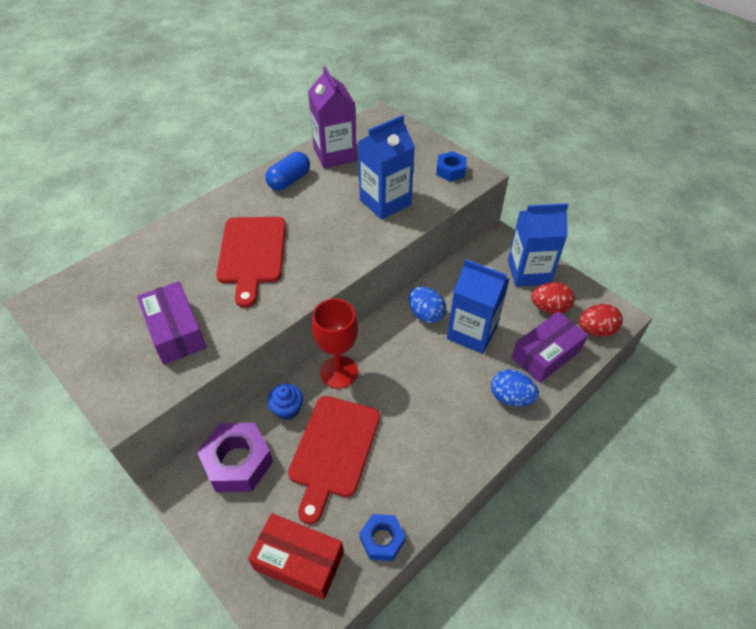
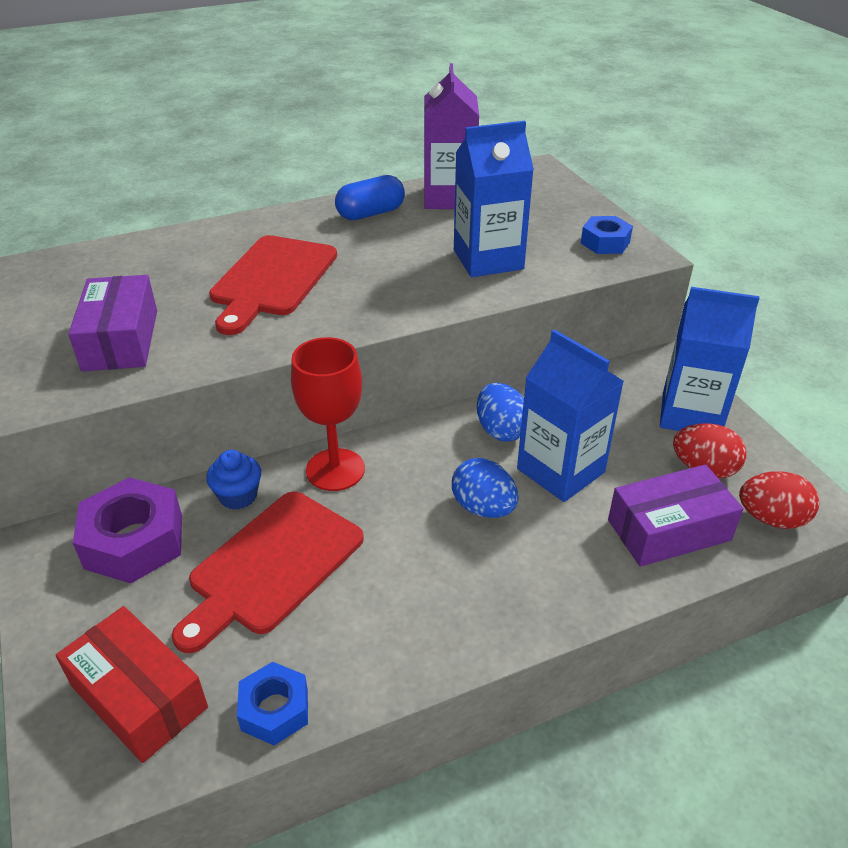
camera: 20 degrees right, 10 degrees down
(511, 397) = (581, 574): blue egg -> blue egg (483, 508)

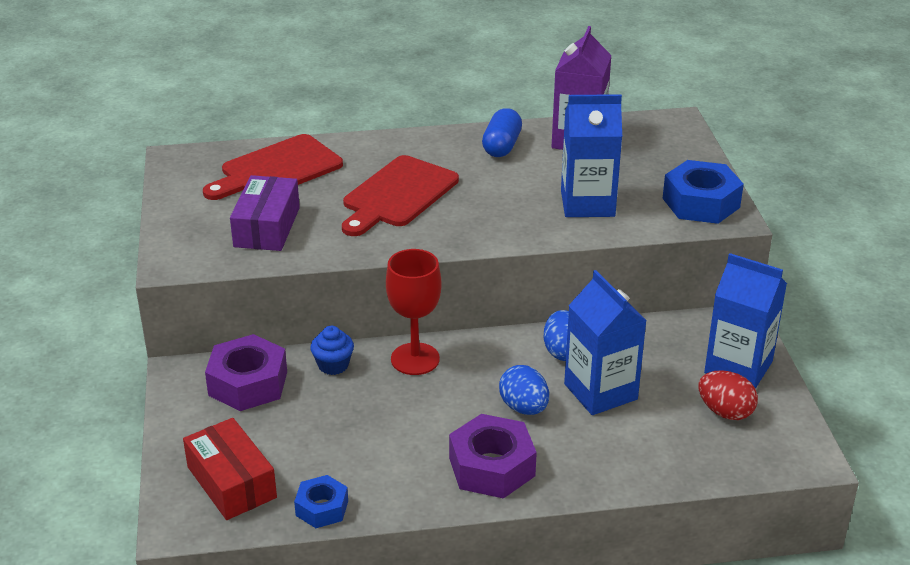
camera: 15 degrees right, 5 degrees down
(272, 565) = (345, 418): red cutting board -> red cutting board (277, 169)
(371, 213) = (502, 146): blue capsule -> blue capsule turned 60 degrees counterclockwise
(475, 596) = (492, 467): none -> purple nut
(605, 242) = (701, 203): blue nut -> blue nut, size x1.68
(669, 530) = (669, 451): purple box -> none
(771, 518) = (762, 458): red egg -> none

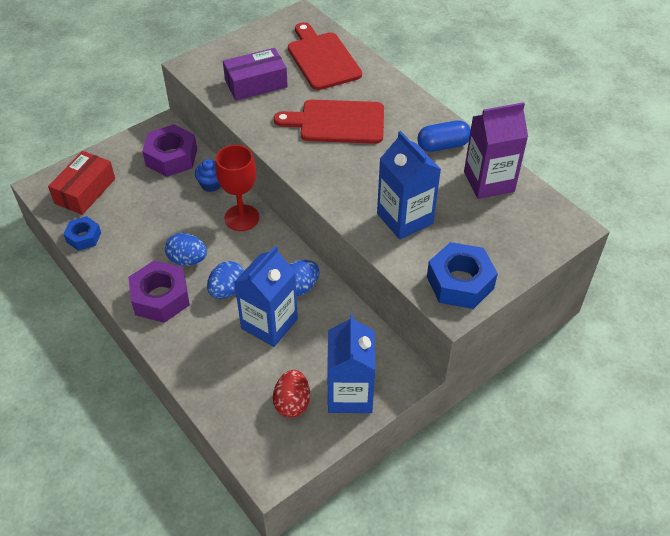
camera: 60 degrees right, 15 degrees up
(277, 169) = (322, 59): red cutting board -> red cutting board turned 45 degrees clockwise
(446, 425) = (187, 260): none -> blue egg

